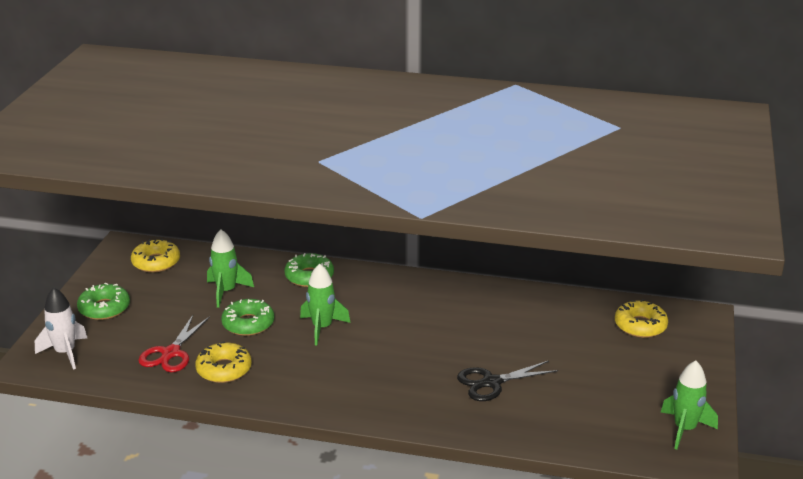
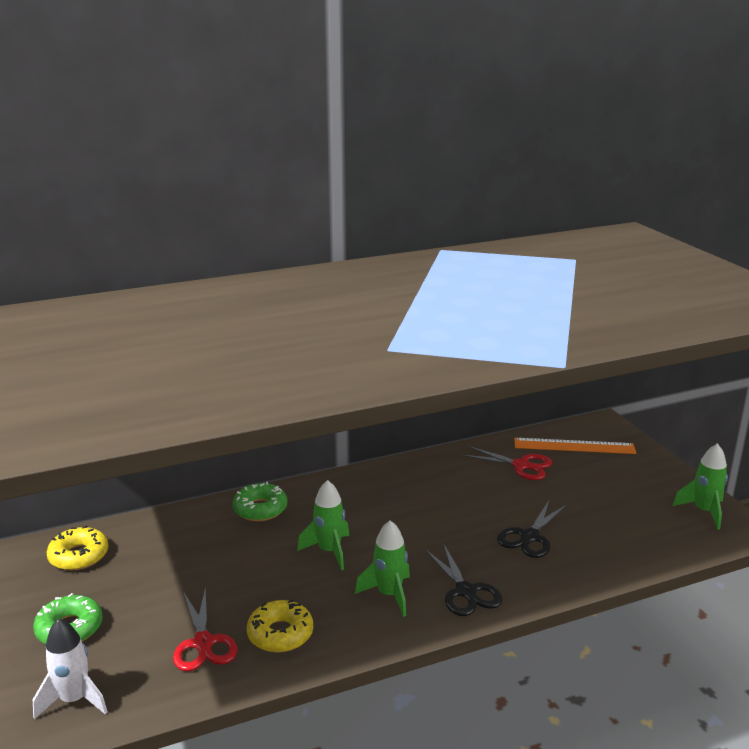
camera: 35 degrees left, 5 degrees down
(226, 291) = (192, 555): green rocket -> green rocket (389, 595)
(248, 324) = (252, 577): green donut -> none
(386, 399) = (465, 591): none -> black scissors
(565, 323) = (521, 465): none -> red scissors
(640, 326) = (574, 446): yellow donut -> orange ruler

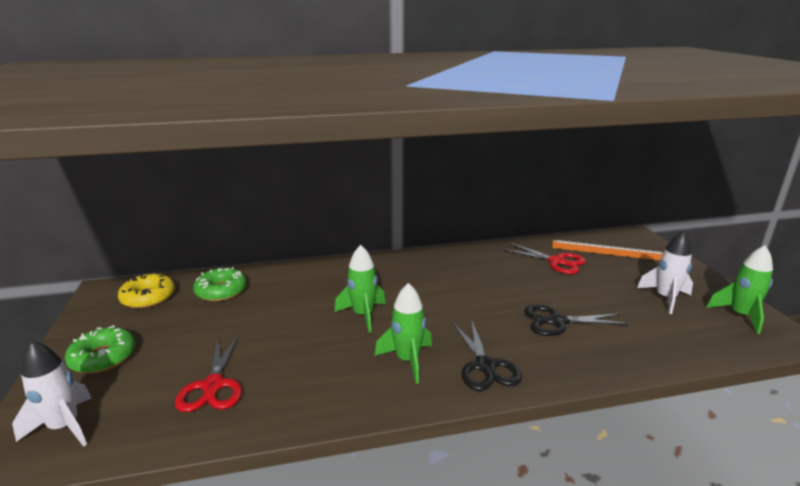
camera: 10 degrees right, 0 degrees up
(260, 509) = (315, 275): green donut -> green donut (221, 291)
(280, 634) = (289, 386): yellow donut -> none
(529, 537) = (558, 321): black scissors -> black scissors turned 45 degrees clockwise
(634, 499) = (665, 298): none -> white rocket

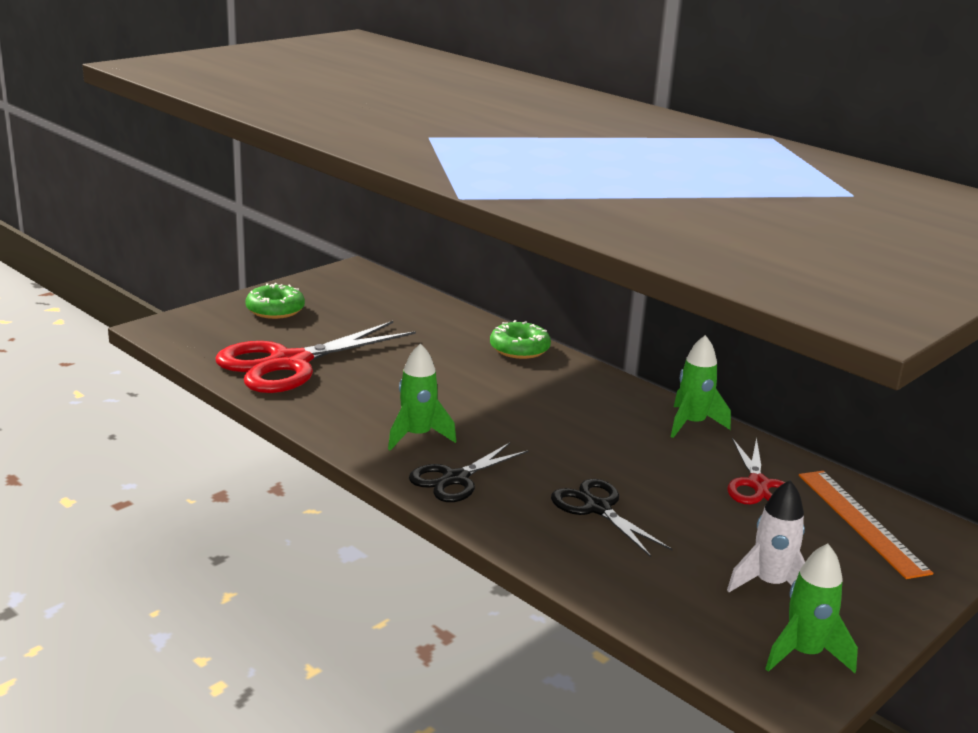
camera: 55 degrees right, 0 degrees up
(64, 427) = (198, 331): white rocket -> none
(148, 297) = (367, 290): yellow donut -> none
(213, 385) = (290, 363): red scissors -> red scissors, size x1.81
(221, 291) = (416, 315): green donut -> green donut (519, 349)
(363, 315) = (464, 393): green rocket -> green rocket (692, 424)

